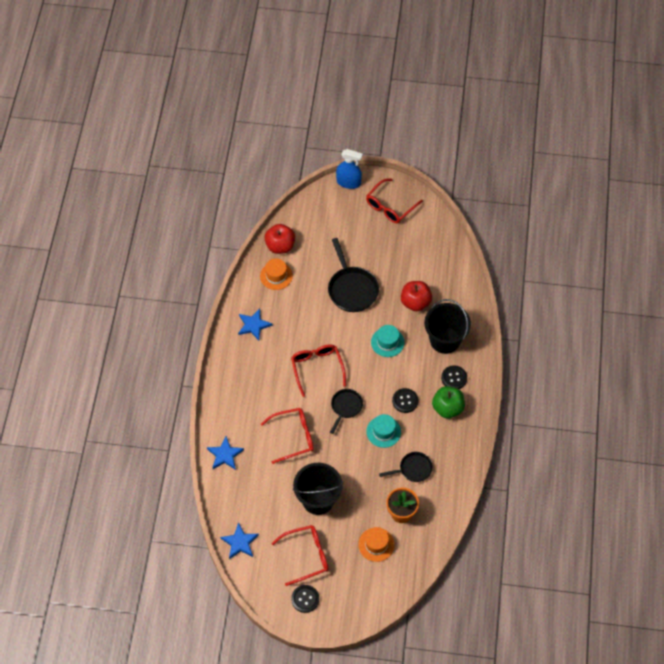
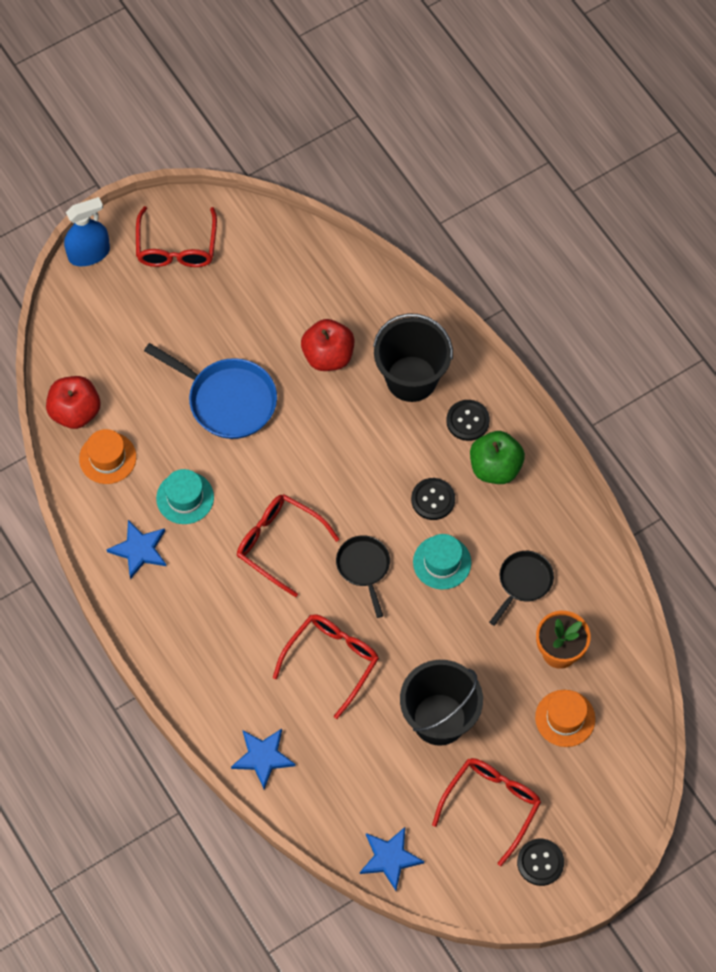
camera: 40 degrees left, 5 degrees up
(352, 289) = (227, 400): black pan -> blue pan
(387, 342) = (340, 438): turquoise hat -> turquoise hat (185, 498)

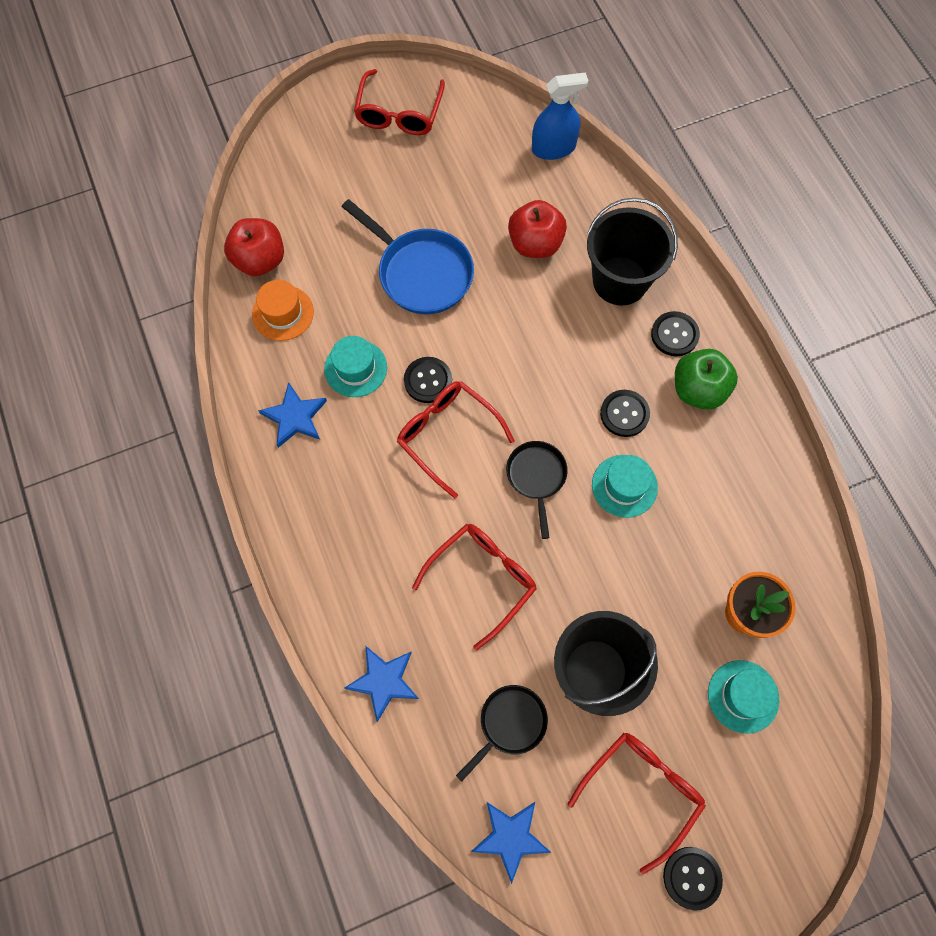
camera: 10 degrees right, 5 degrees up
(89, 253) = (310, 106): blue spray bottle -> blue spray bottle (553, 148)
(252, 498) = (428, 381): none -> black button
(523, 582) = (713, 524): black pan -> black pan (509, 724)
(565, 718) = (743, 696): orange hat -> turquoise hat

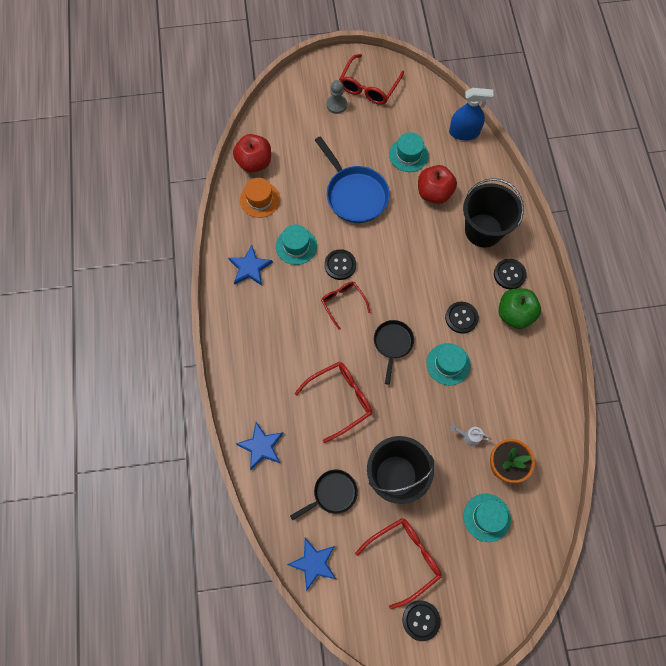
camera: 15 degrees right, 0 degrees up
(359, 149) = (336, 105): none -> grey pawn
(447, 435) = (343, 303): red glasses -> red glasses, size x0.66
(483, 198) = (408, 155): none -> turquoise hat
(683, 584) = (468, 436): none -> white watering can

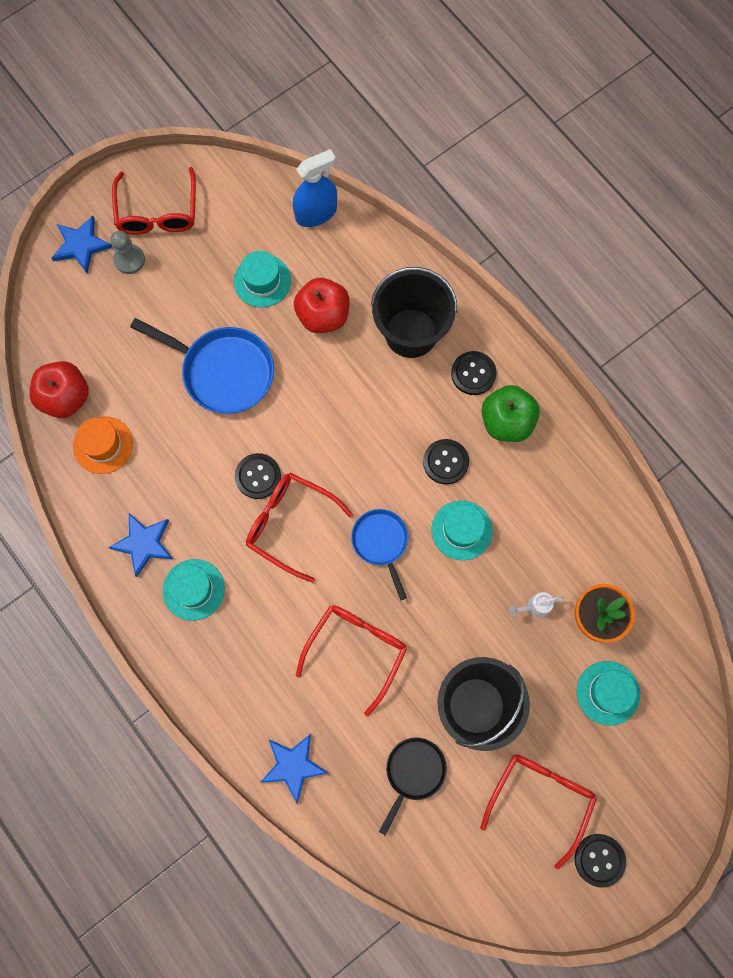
camera: 30 degrees left, 5 degrees up
(296, 246) = (187, 482): turquoise hat -> turquoise hat (193, 589)
(314, 563) = (439, 869): blue star -> blue star (81, 245)
(343, 303) = (289, 524): red glasses -> red glasses, size x1.52
(393, 344) = (381, 543): black pan -> blue pan

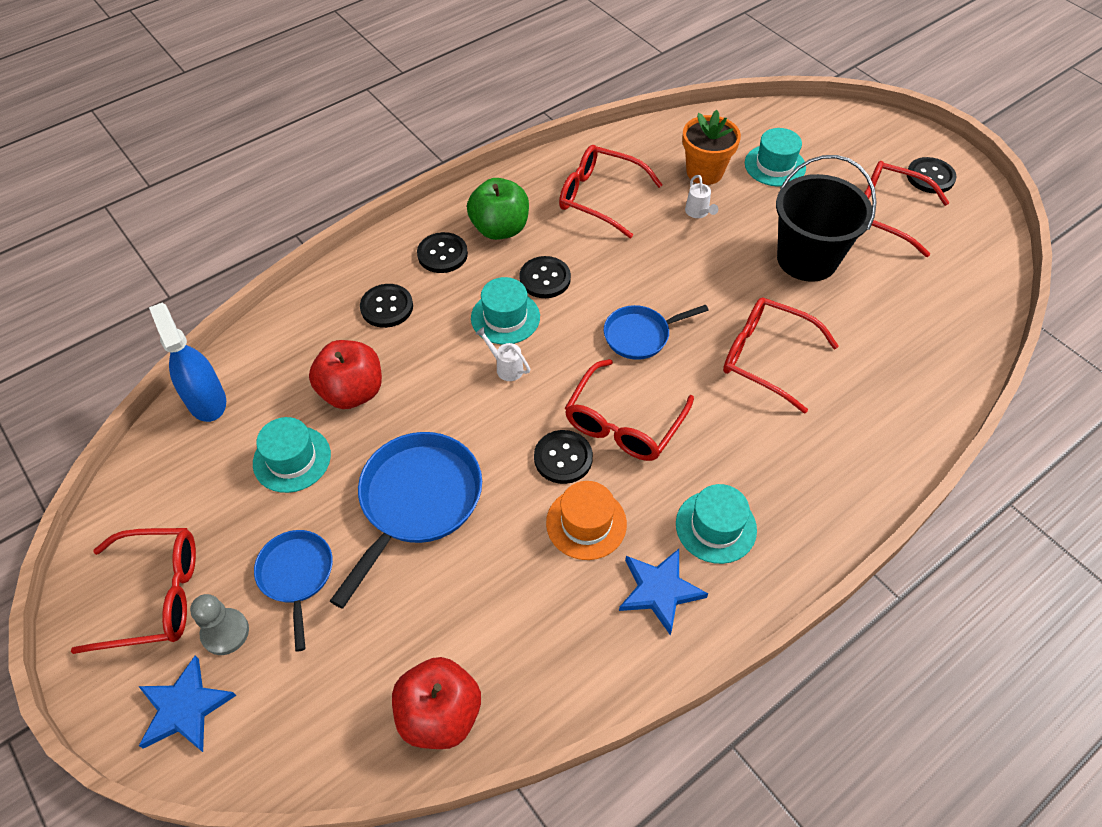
camera: 90 degrees left, 20 degrees down
(103, 445) = (517, 654): orange hat -> orange hat (586, 523)
(168, 297) = (296, 576): none -> blue pan
(293, 766) = (908, 415): blue star -> none
(347, 431) = (505, 367): none -> white watering can
(411, 333) = (387, 307): black bucket -> black button
(413, 772) = (887, 309): black pan -> none
(461, 530) = (621, 267): turquoise hat -> turquoise hat (505, 317)
(552, 513) = (599, 197): none -> red glasses

